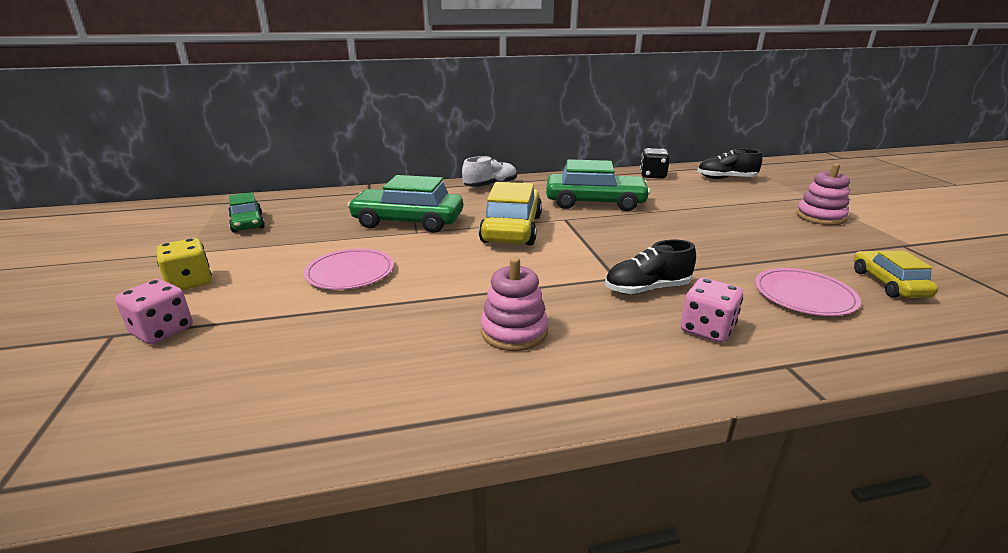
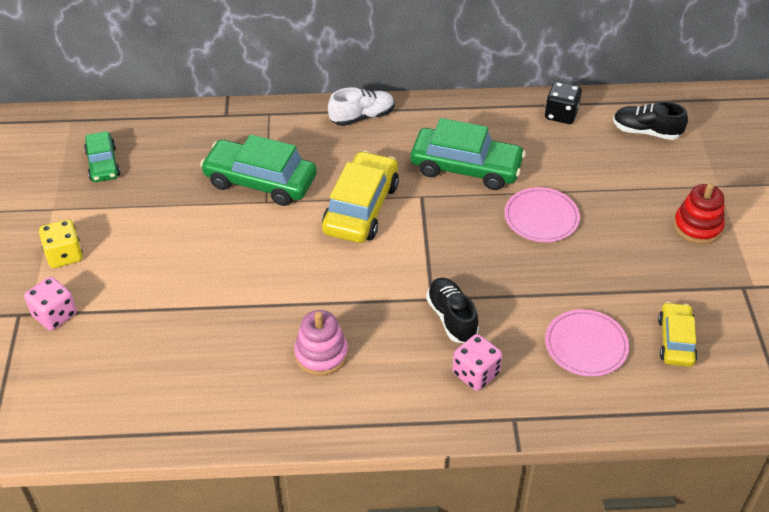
camera: 10 degrees right, 20 degrees up
(350, 272) = (199, 259): pink plate -> pink plate (541, 217)
(647, 289) = (451, 318): black shoe -> black shoe turned 75 degrees clockwise
(820, 217) = (697, 226): pink stacking toy -> red stacking toy

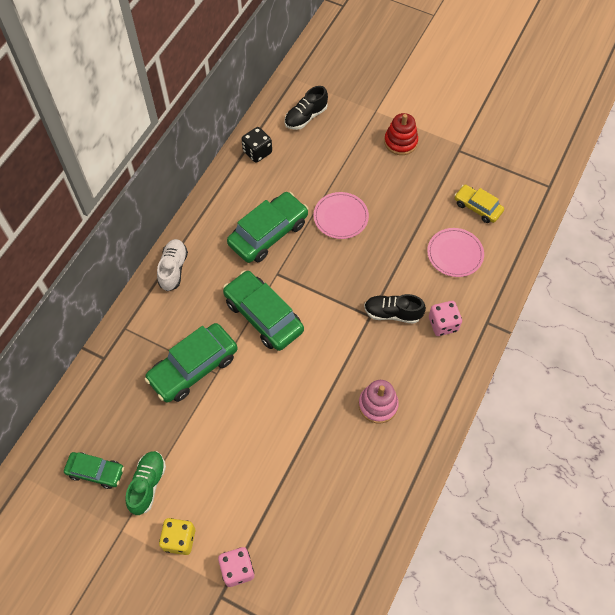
camera: 60 degrees left, 15 degrees up
(110, 206) = (147, 485): none -> green shoe
(361, 208) = (263, 316): yellow car -> green car

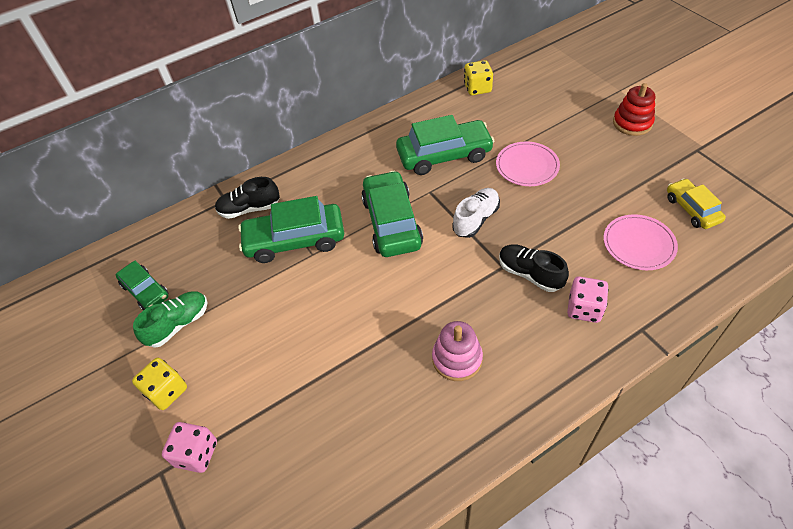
camera: 35 degrees right, 10 degrees down
(173, 269) = (336, 153): white shoe -> white shoe (476, 219)
(257, 152) = (477, 88): black dice -> yellow dice
(306, 117) = (543, 75): black shoe -> black shoe (249, 209)

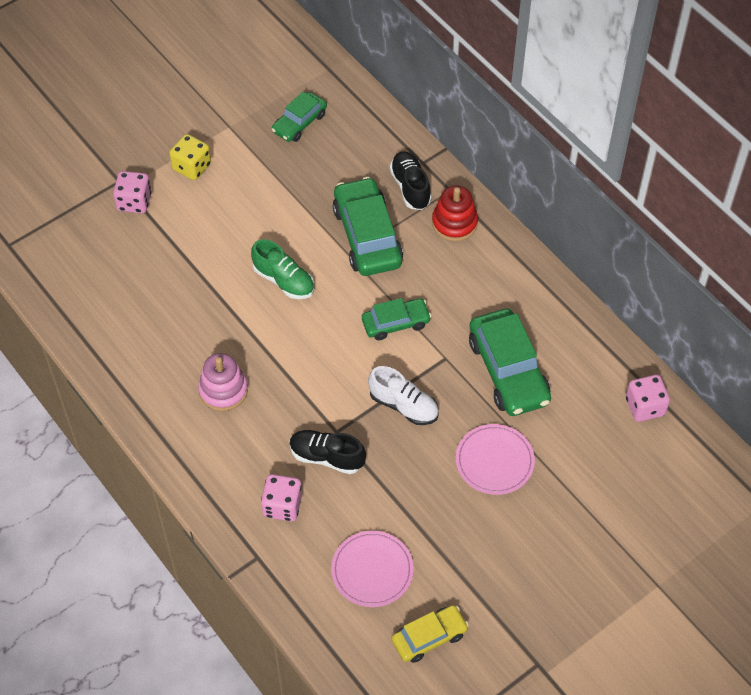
camera: 80 degrees right, 5 degrees up
(178, 324) = (261, 159): green shoe -> green shoe (284, 280)
(392, 222) = (396, 323): green car -> green car, size x0.59
(477, 88) = (645, 406): yellow dice -> pink dice
(530, 274) = (327, 457): black shoe -> black shoe turned 105 degrees counterclockwise
(632, 123) = (586, 592): red stacking toy -> red stacking toy (454, 223)

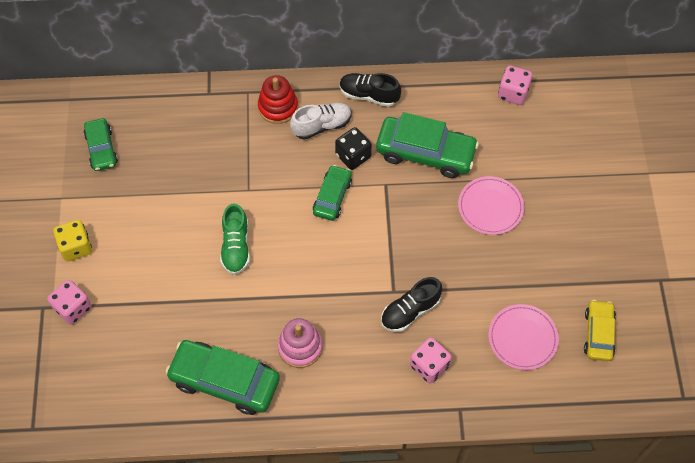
camera: 55 degrees left, 5 degrees up
(284, 280) = (236, 247): green shoe -> green shoe turned 105 degrees clockwise
(367, 236) = (242, 168): green car -> green car (225, 381)
(403, 405) = (404, 235): white shoe -> white shoe (321, 126)
(410, 187) = (223, 114): black shoe -> black shoe (369, 95)
(453, 313) = (353, 156): none -> black dice

